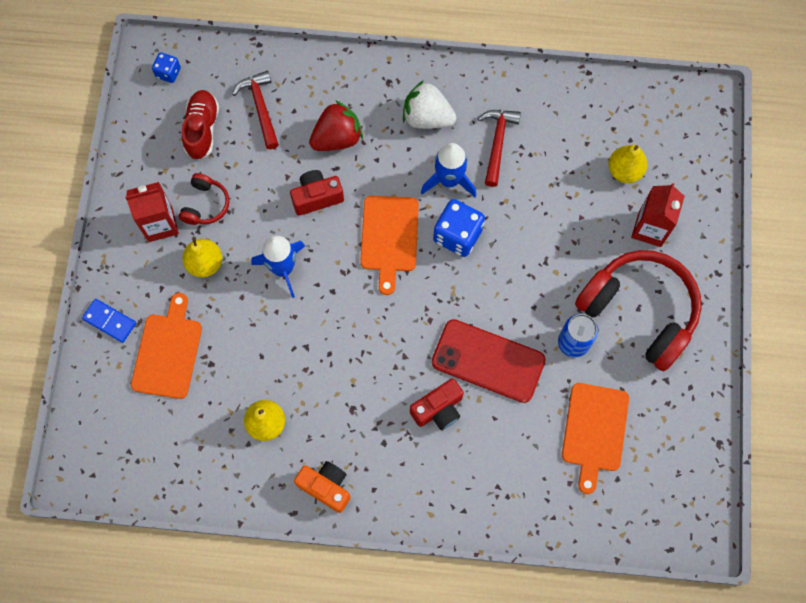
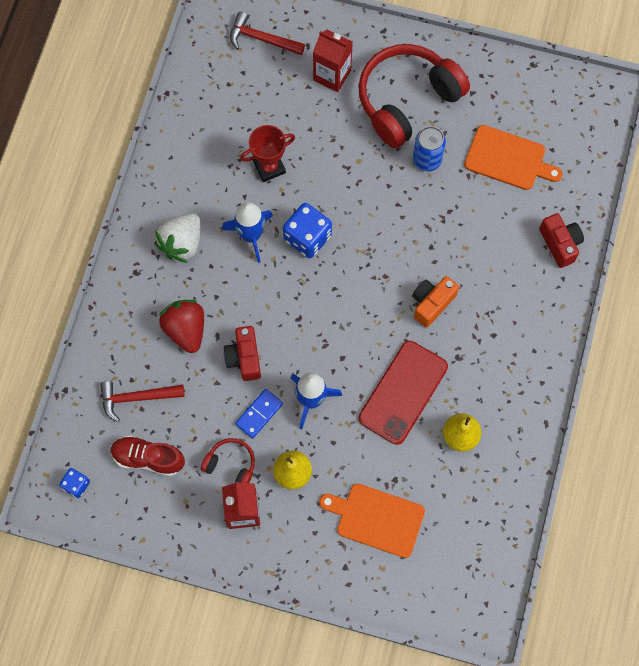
camera: 80 degrees left, 0 degrees up
(109, 321) = (336, 572): blue domino -> blue domino (259, 414)
(326, 487) = (526, 391): orange camera -> orange camera (431, 303)
(389, 237) = (298, 298): orange cutting board -> none
(438, 409) = (470, 283): red camera -> red camera (560, 244)
(488, 361) = (432, 233): red phone -> red phone (403, 392)
(497, 143) = (222, 186): red hammer -> red hammer (262, 39)
(528, 184) = (269, 167): none -> red trophy
(624, 171) = (272, 84): yellow pear -> none

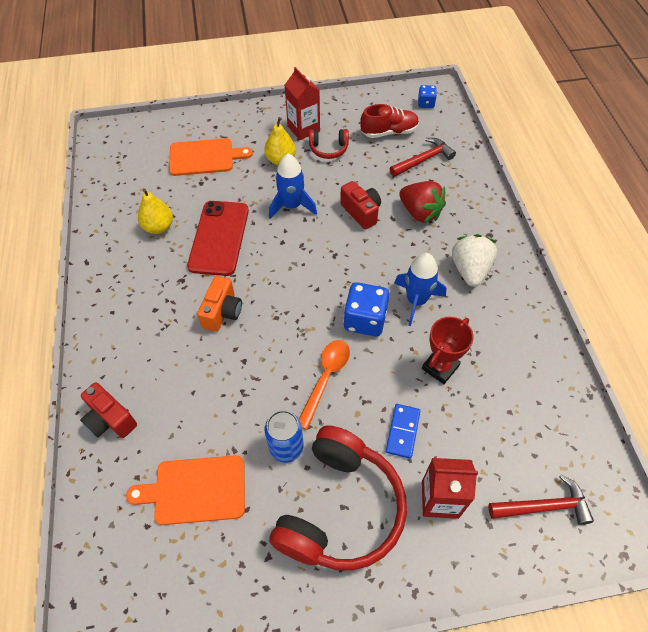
camera: 155 degrees right, 15 degrees down
(259, 414) = (327, 183): blue domino -> blue domino (402, 431)
(368, 200) = (326, 378): none -> orange spoon

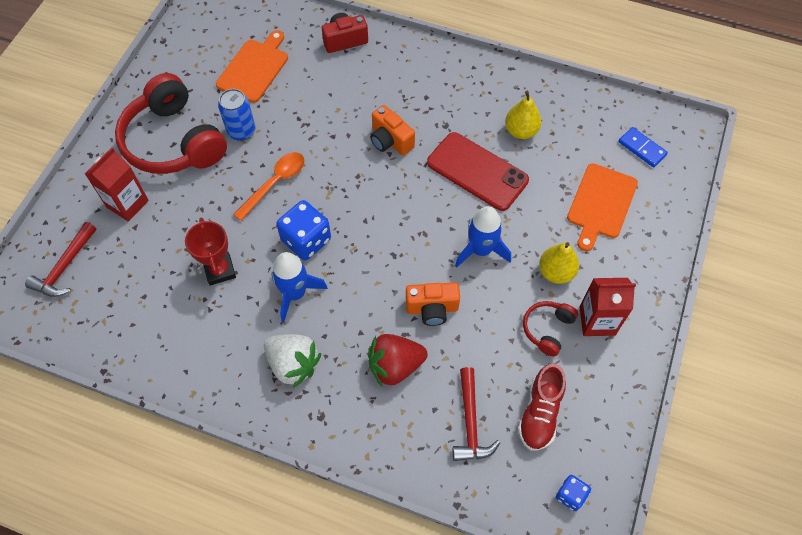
camera: 120 degrees right, 5 degrees up
(326, 378) = (275, 183): orange spoon -> orange spoon turned 105 degrees counterclockwise
(361, 212) = (432, 309): red camera -> orange camera
(402, 431) = (192, 210): blue domino -> blue domino (642, 148)

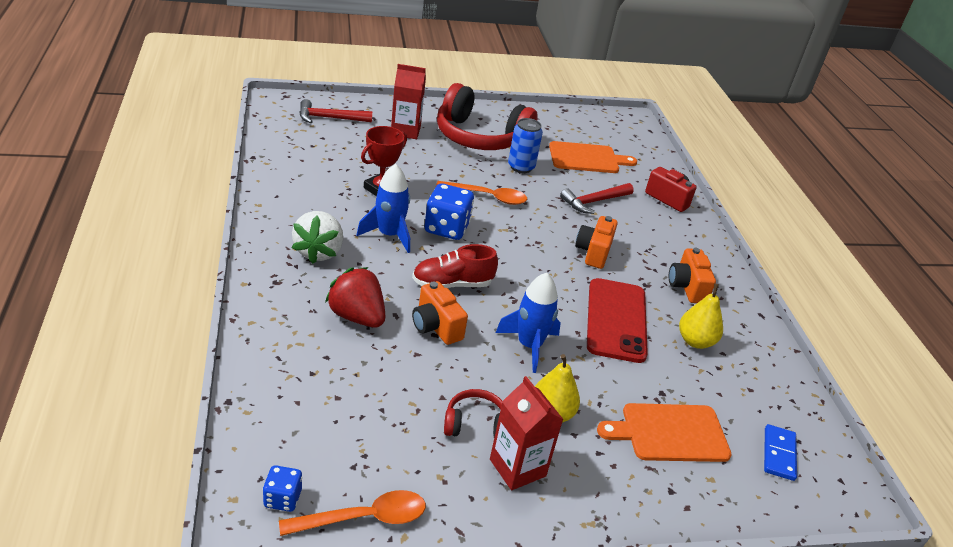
camera: 55 degrees right, 25 degrees down
(174, 141) = (480, 137): red headphones -> red headphones turned 90 degrees counterclockwise
(460, 98) = (687, 287): none -> orange camera
(470, 422) = (327, 388): red hammer -> red hammer (594, 202)
(540, 413) = (369, 444): red shoe -> red shoe (452, 284)
(606, 444) = (365, 518): none -> orange spoon

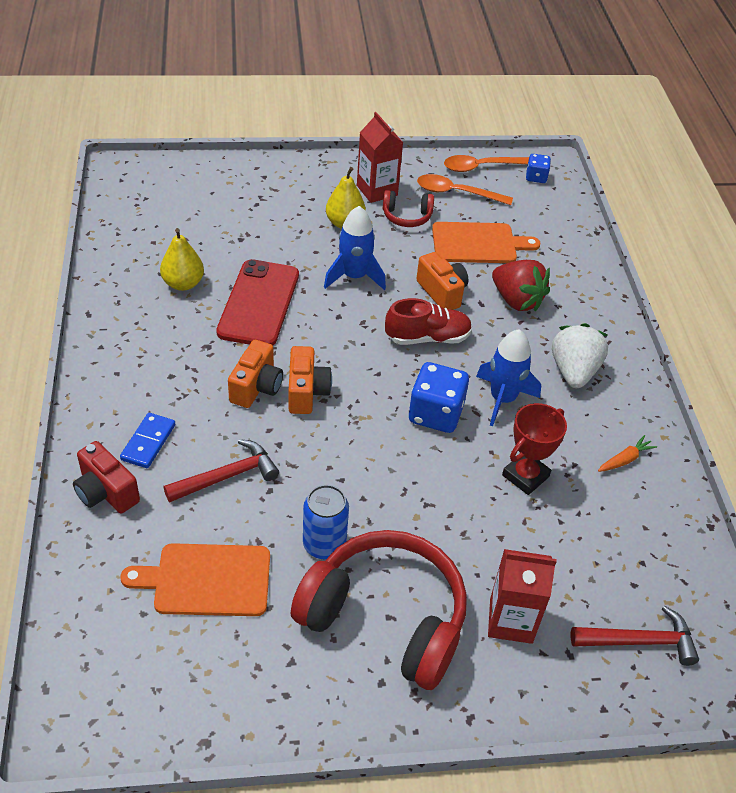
camera: 175 degrees left, 10 degrees up
(299, 193) = (625, 459): none -> orange carrot
(488, 197) = (380, 473): orange spoon -> orange spoon (456, 193)
(670, 433) = (248, 210): orange cutting board -> orange cutting board (478, 243)
(687, 287) = (158, 344): orange camera -> orange camera (306, 392)
(779, 454) = (161, 196): blue domino -> blue domino (148, 442)

